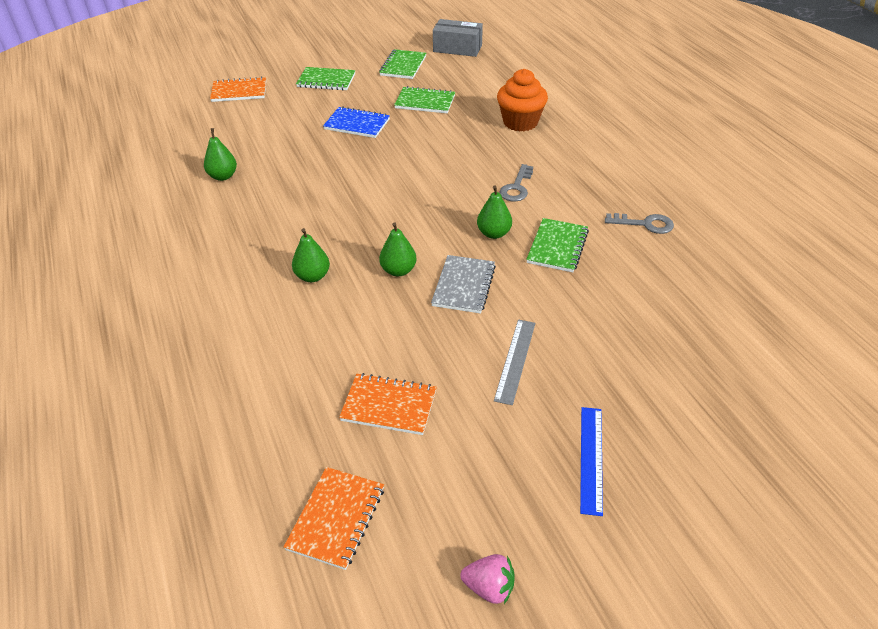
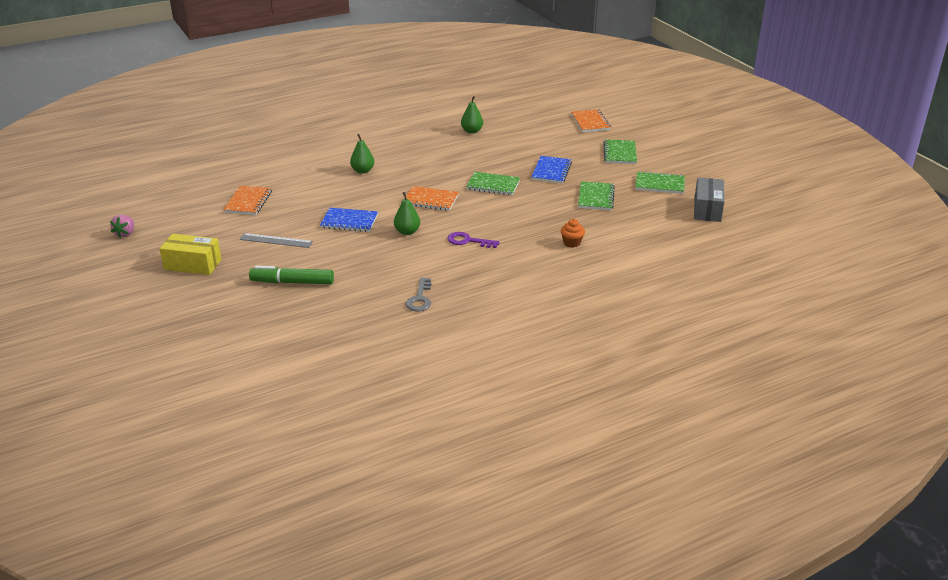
camera: 85 degrees right, 10 degrees down
(336, 518) = (178, 193): orange notebook -> orange notebook (431, 200)
(398, 270) = (366, 198): green pear -> none
(463, 286) = (349, 221): grey notebook -> blue notebook
(516, 187) = (468, 241): grey key -> purple key
(520, 122) = (572, 243): orange cupcake -> orange cupcake, size x0.53
(557, 247) = (390, 257): green notebook -> green notebook (493, 185)
(591, 458) = (192, 264): blue ruler -> yellow box
(626, 335) = (292, 282): none -> green marker

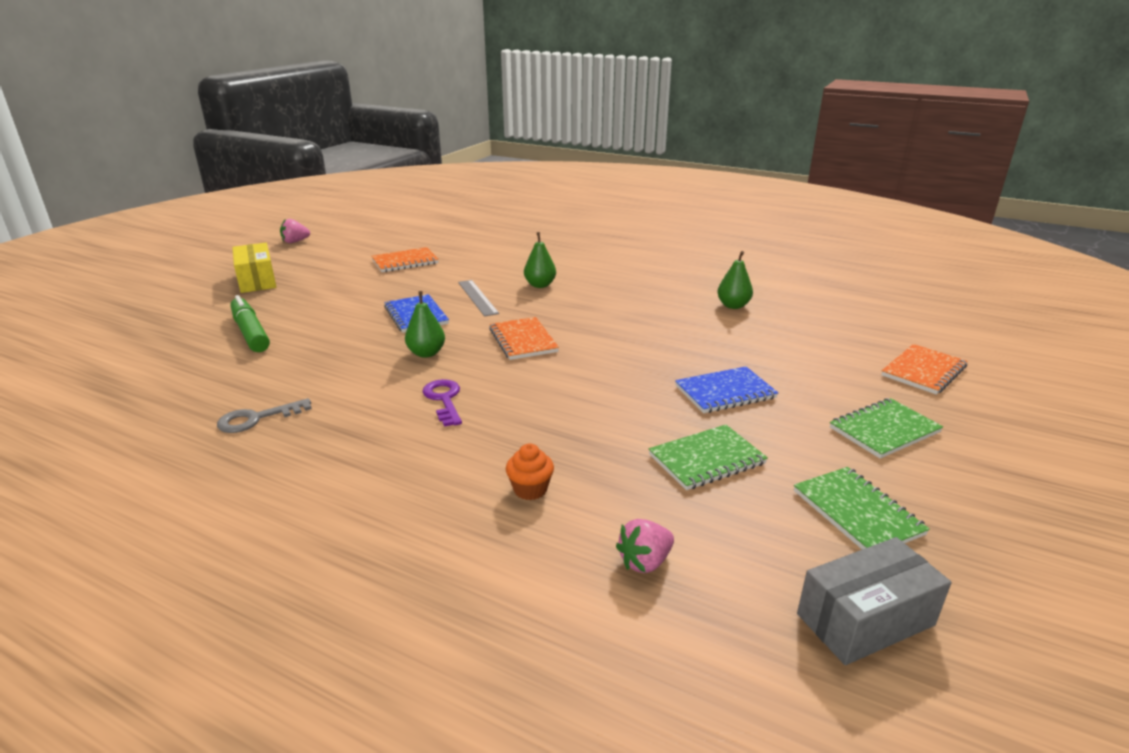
camera: 55 degrees right, 5 degrees down
(276, 240) = (337, 297): grey ruler -> grey ruler (477, 297)
(493, 185) = (618, 365): green notebook -> none
(642, 235) = (645, 562): none -> pink strawberry

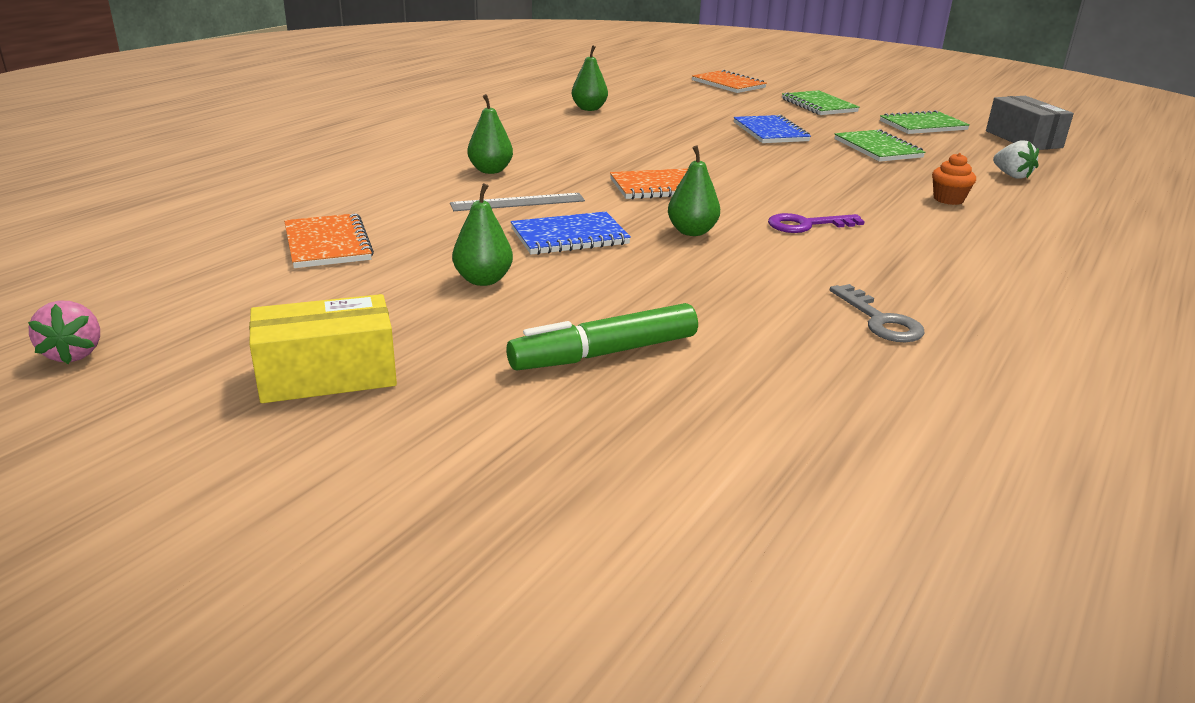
camera: 85 degrees left, 0 degrees up
(351, 299) = (483, 280): none -> green pear
(645, 562) = (1011, 175): pink strawberry -> white strawberry

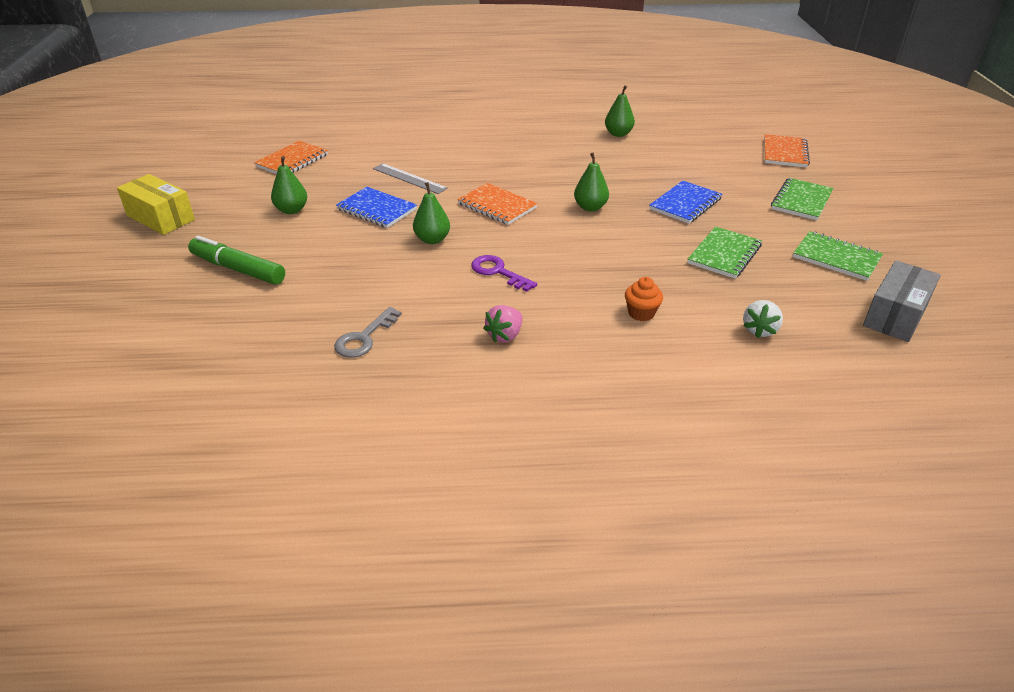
camera: 55 degrees right, 10 degrees up
(74, 354) = (138, 166): pink strawberry -> pink strawberry (505, 335)
(490, 170) = (449, 153): green pear -> green pear (590, 207)

